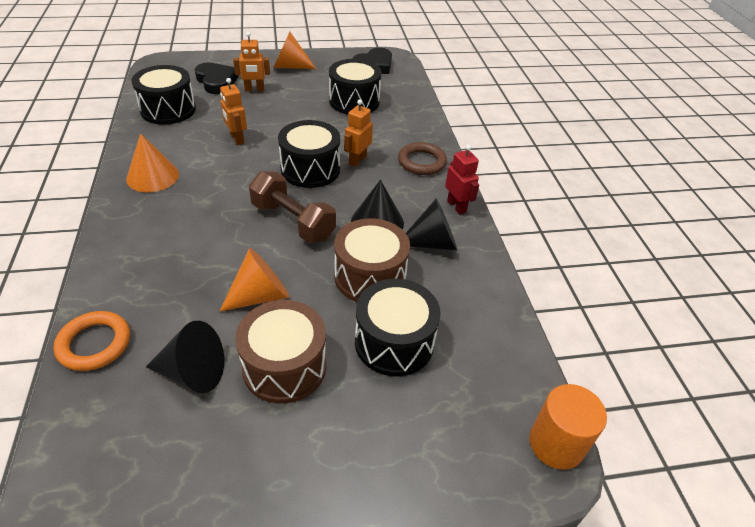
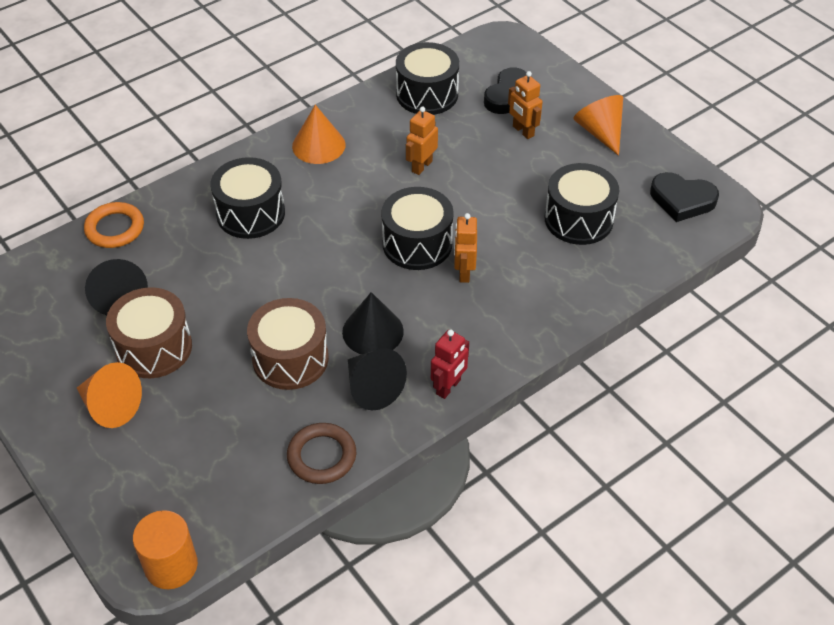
camera: 65 degrees right, 5 degrees up
(260, 295) = (219, 295): orange cone -> orange cone (111, 406)
(293, 221) = (327, 269): brown dumbbell -> none
(357, 160) = (464, 272): orange robot -> orange robot turned 90 degrees counterclockwise
(394, 342) = (220, 409): black drum -> black drum (250, 213)
(421, 162) = (507, 327): brown ring -> brown ring (322, 456)

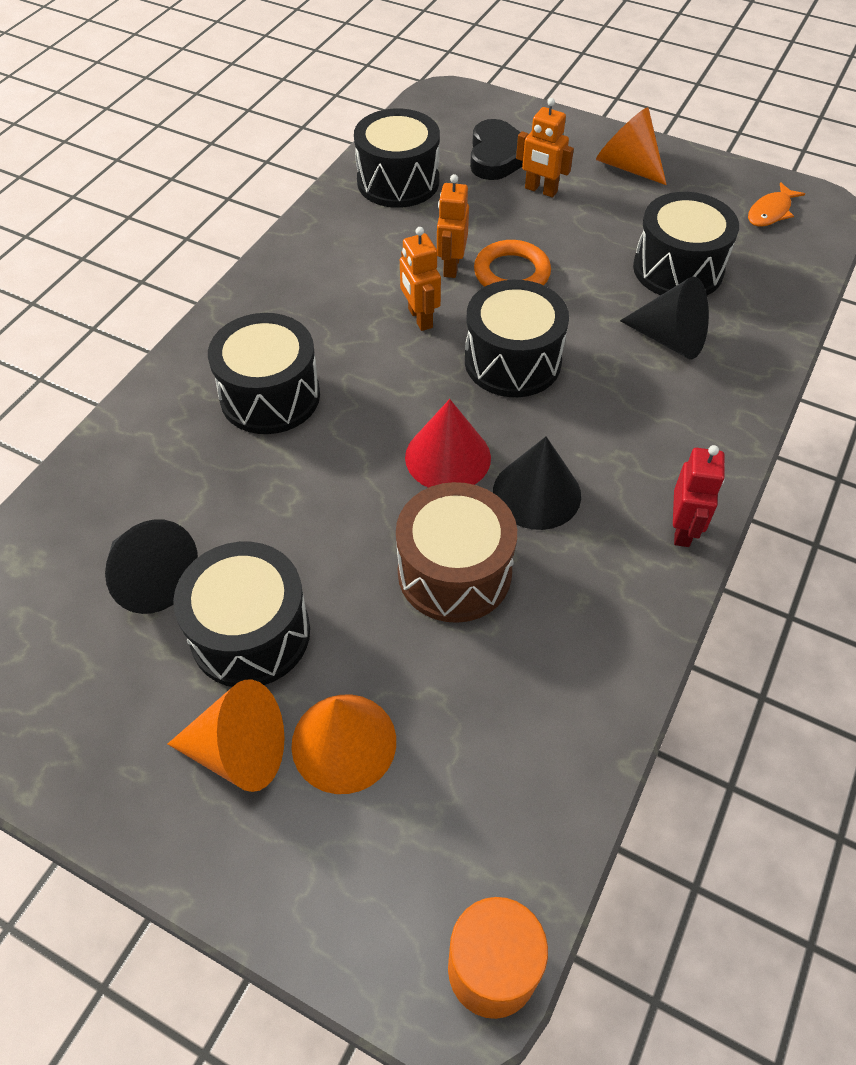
camera: 25 degrees left, 5 degrees up
(115, 228) = (86, 482): orange ring -> orange ring (511, 273)
(154, 348) = (250, 633): brown drum -> black drum
(318, 145) = (304, 281): orange cone -> orange cone (344, 742)
(322, 456) = (591, 694): brown ring -> none
(333, 289) = (448, 457): none -> red cone
(372, 388) = (589, 569): black cone -> black cone (670, 339)
(464, 272) = (594, 376): orange robot -> orange robot (420, 318)
(682, 200) = (770, 212): black heart -> orange fish

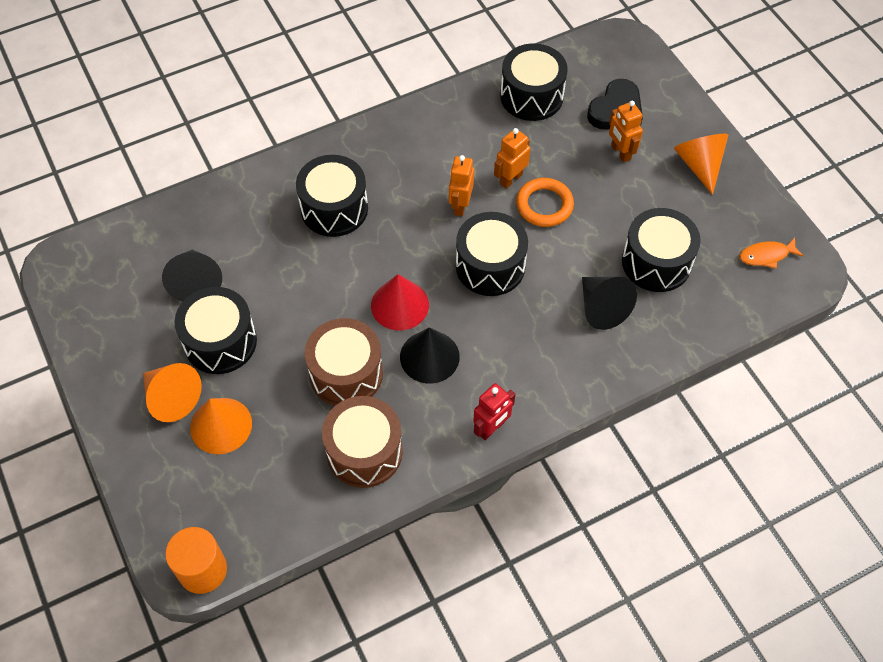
camera: 35 degrees right, 5 degrees up
(563, 652) = (364, 451): none -> brown drum

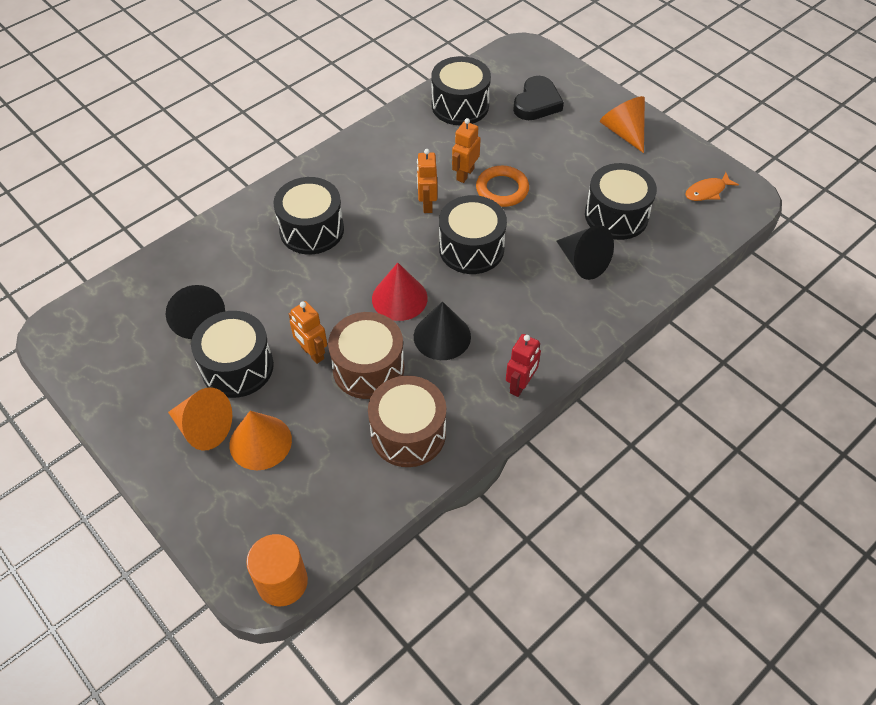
camera: 15 degrees left, 5 degrees down
(620, 152) = (553, 135): orange robot -> orange robot (312, 353)

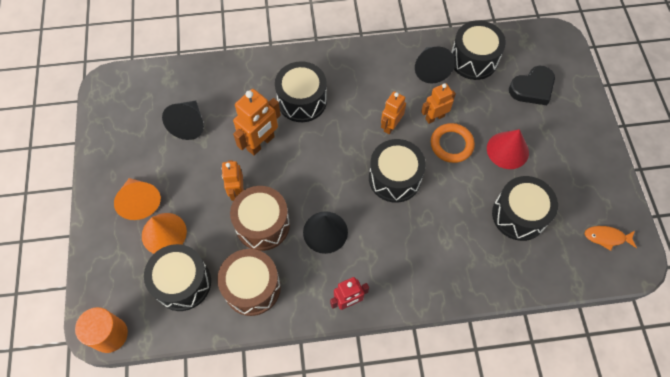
camera: 35 degrees right, 10 degrees up
(237, 367) = (188, 172): black drum -> black drum (182, 283)
(299, 293) = (261, 143): none -> orange robot
(399, 298) = (319, 186): red cone -> red cone (507, 150)
(583, 262) = (464, 237): black cone -> black cone (430, 69)
(623, 132) = (580, 149): orange cone -> none

